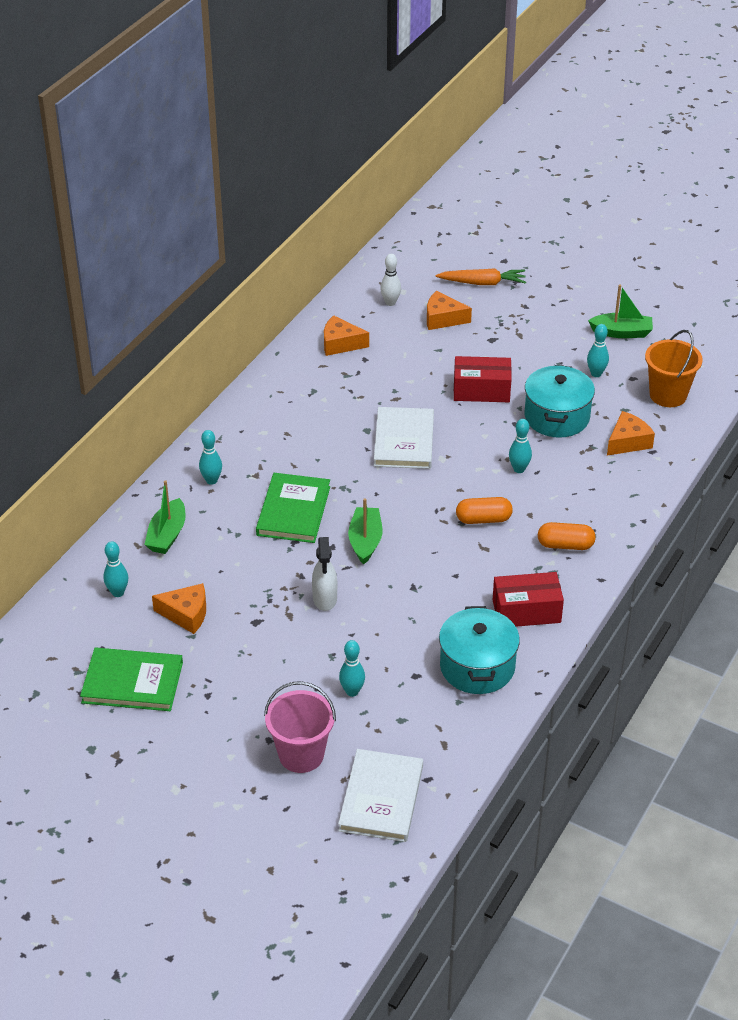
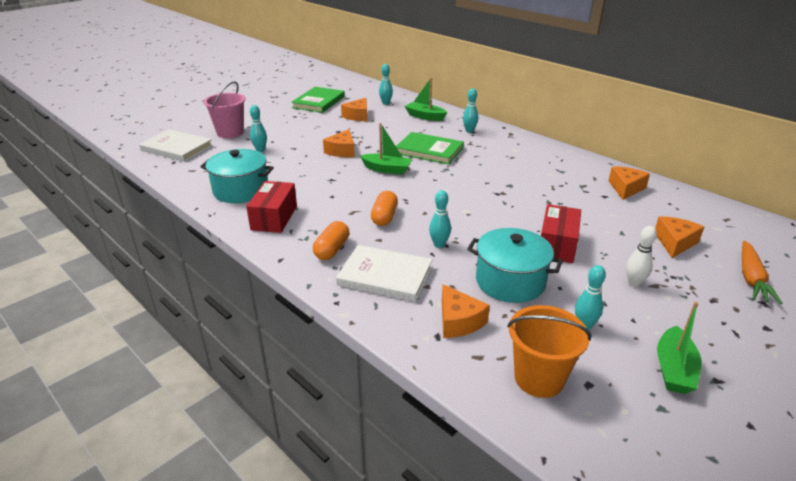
camera: 105 degrees right, 10 degrees down
(325, 599) = (342, 151): white spray bottle -> orange cheese
(390, 302) = (695, 219): white bowling pin -> white bowling pin (634, 283)
(404, 441) = (492, 198): white book -> white book (385, 276)

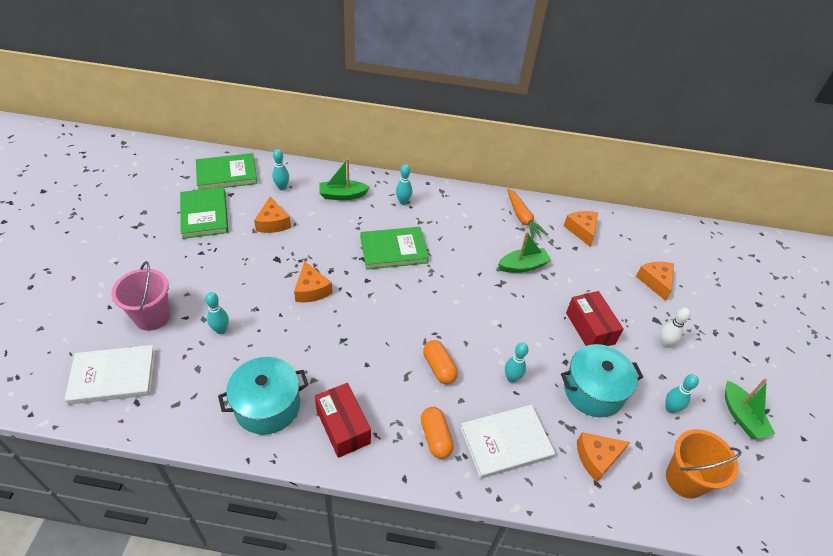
camera: 40 degrees left, 15 degrees up
(356, 89) = (227, 174): none -> green book
(387, 169) = (380, 298): green boat -> green boat (523, 266)
(458, 321) = (597, 458): orange cheese -> orange cheese turned 135 degrees clockwise
(751, 278) = (719, 296): orange carrot -> orange carrot (522, 218)

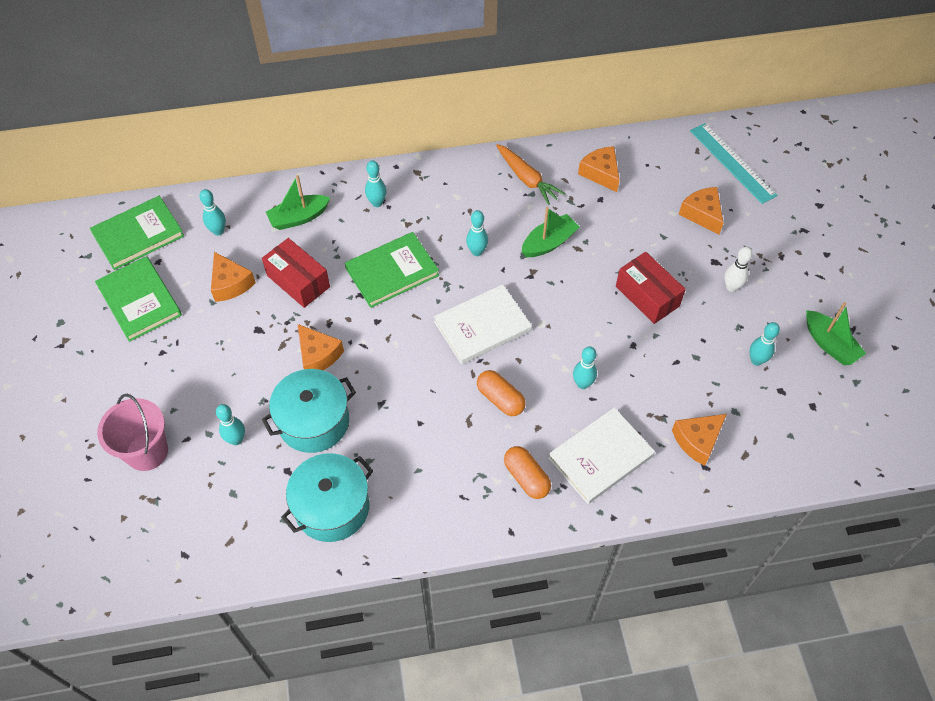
camera: 15 degrees left, 10 degrees up
(113, 376) = (141, 536): white book -> white book (482, 326)
(343, 426) = (424, 500): red box -> red box (298, 281)
(464, 255) = (477, 252): none -> turquoise bowling pin
(593, 391) = (672, 368): turquoise pot -> turquoise pot (314, 421)
(685, 479) = (789, 431): orange bucket -> none
(691, 253) = (732, 163): none -> turquoise ruler

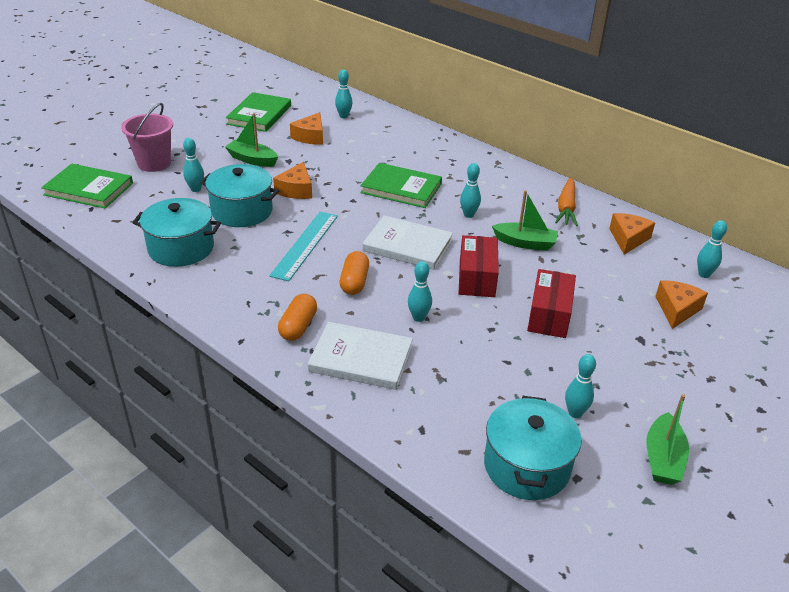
camera: 50 degrees right, 20 degrees down
(138, 235) = (305, 94): green book -> green book (89, 189)
(298, 281) = (344, 158): red box -> red box (477, 278)
(299, 218) = (393, 137): green boat -> green boat (252, 160)
(377, 203) = (448, 158): turquoise bowling pin -> turquoise bowling pin (704, 274)
(697, 440) = (443, 411): orange cheese -> none
(731, 287) = (629, 361): white bowling pin -> none
(732, 163) = (757, 303): turquoise ruler -> turquoise ruler (305, 245)
(783, 427) = (526, 466): none -> turquoise pot

